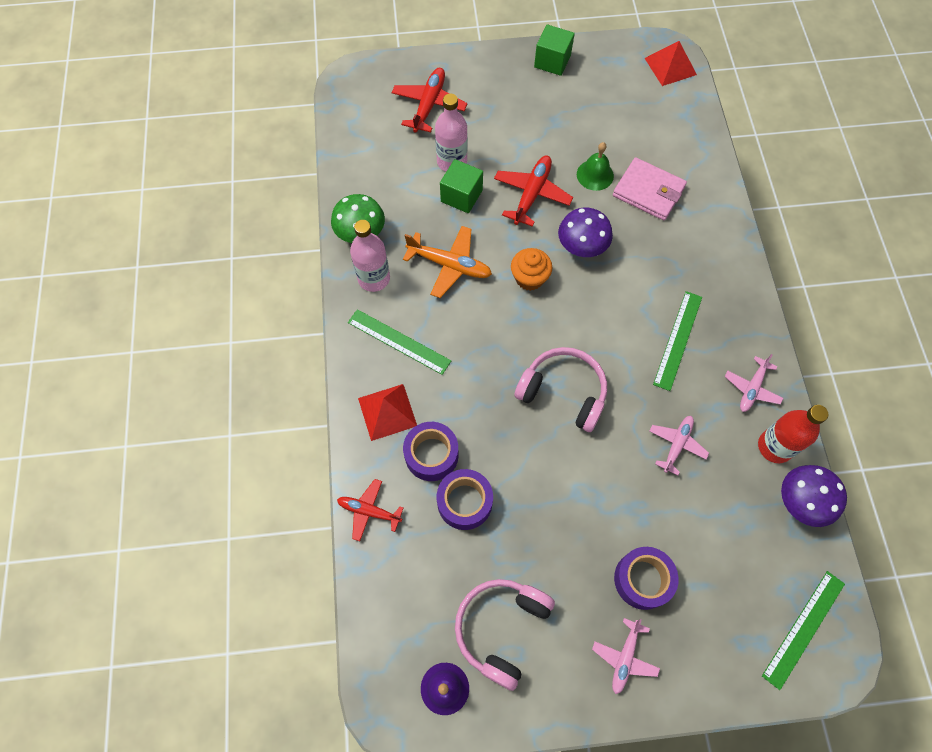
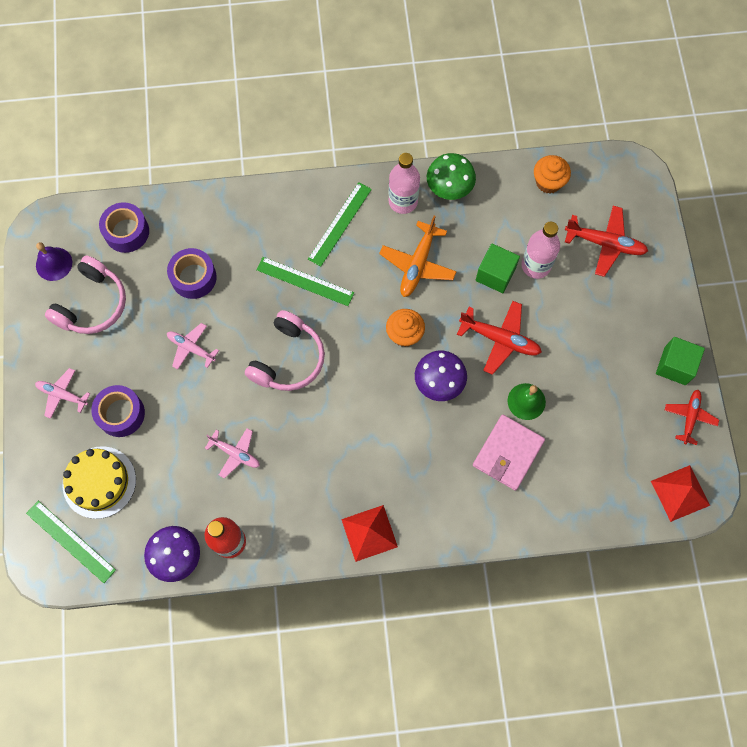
camera: 90 degrees right, 5 degrees up
(359, 147) = (548, 182): none -> orange cupcake
(369, 511) = (190, 207): red plane -> red plane (689, 417)
(387, 412) = (274, 217): red pyramid -> red pyramid (369, 533)
(431, 455) = (235, 252): purple tape -> purple tape (126, 232)
(501, 628) = (92, 304): pink headphones -> pink headphones turned 90 degrees clockwise
(678, 340) = (339, 465): green ruler -> green ruler (305, 281)
(728, 599) = (99, 482): none -> yellow cake
(751, 388) = (287, 529): pink plane -> pink plane (191, 348)

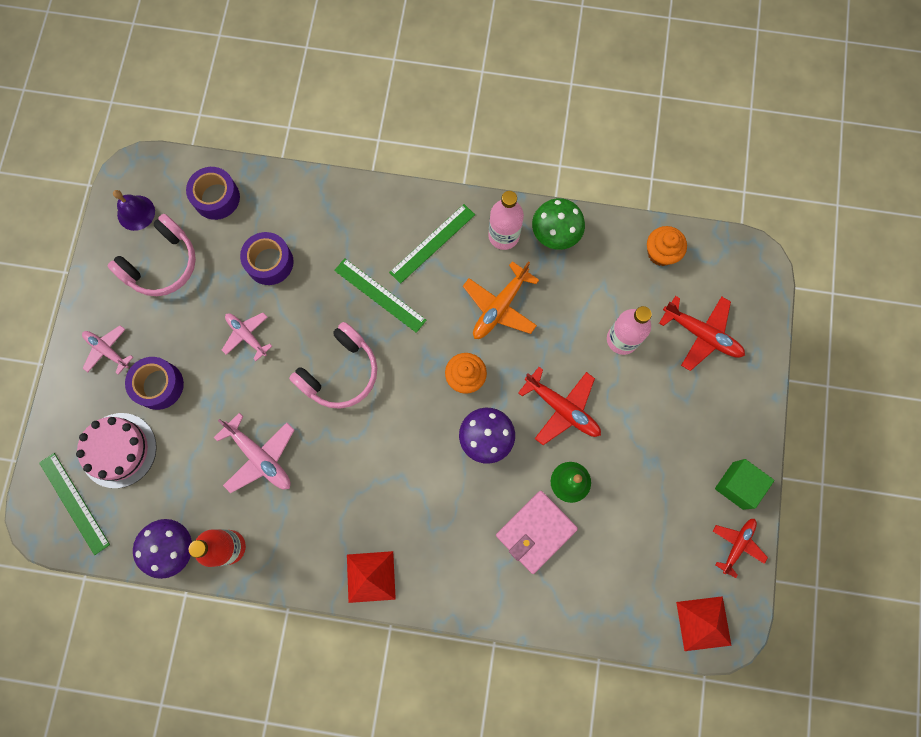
camera: 15 degrees right, 5 degrees up
(99, 482) = (118, 450): yellow cake -> pink cake
(235, 453) = (260, 457): pink plane -> pink plane, size x1.52
(495, 274) = (577, 338): green cube -> none

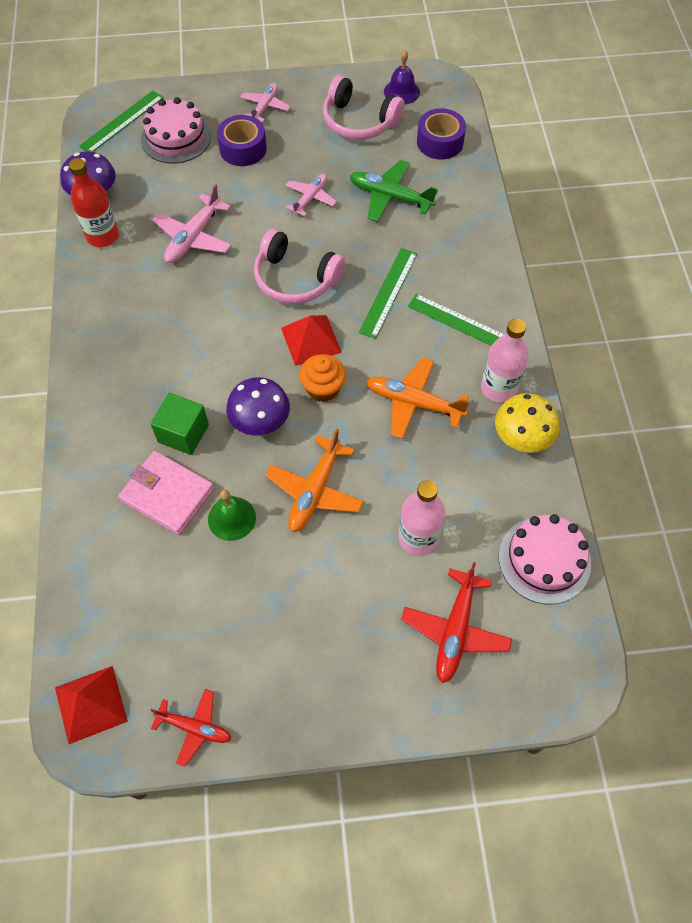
camera: 75 degrees right, 15 degrees down
(269, 262) = (390, 197): purple tape -> green plane
(370, 577) = (92, 353): red pyramid -> red pyramid (311, 340)
(555, 234) = (521, 439): green mushroom -> yellow mushroom
(562, 408) = (315, 491): red plane -> orange plane
(661, 253) = (544, 560): orange cupcake -> pink cake
(737, 485) = (271, 714): green cube -> green cube (183, 433)

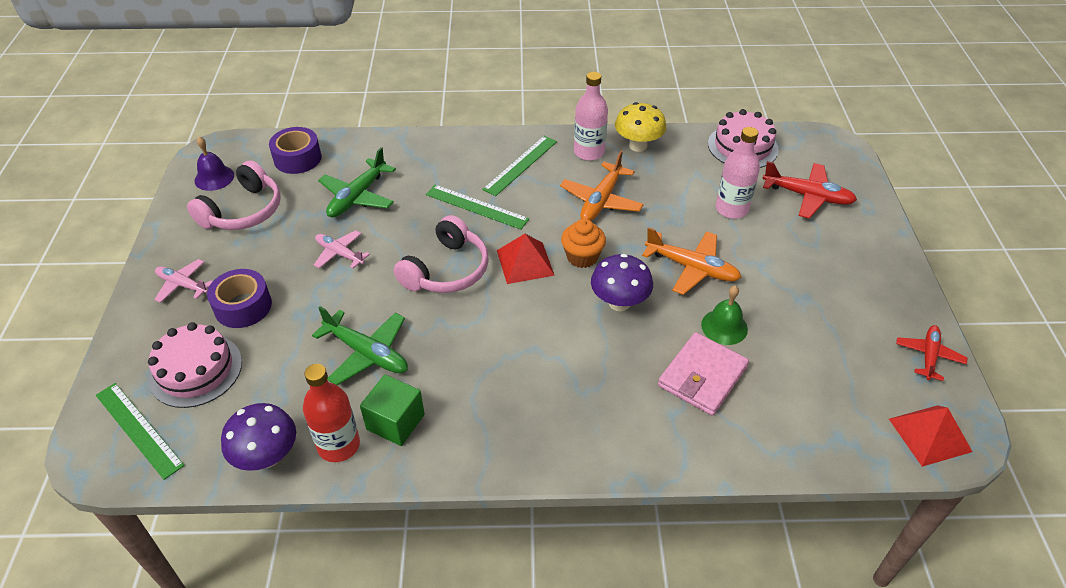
camera: 85 degrees left, 15 degrees down
(183, 433) = (630, 363): green cube -> green cube (395, 422)
(193, 237) = (367, 353): pink plane -> green plane

